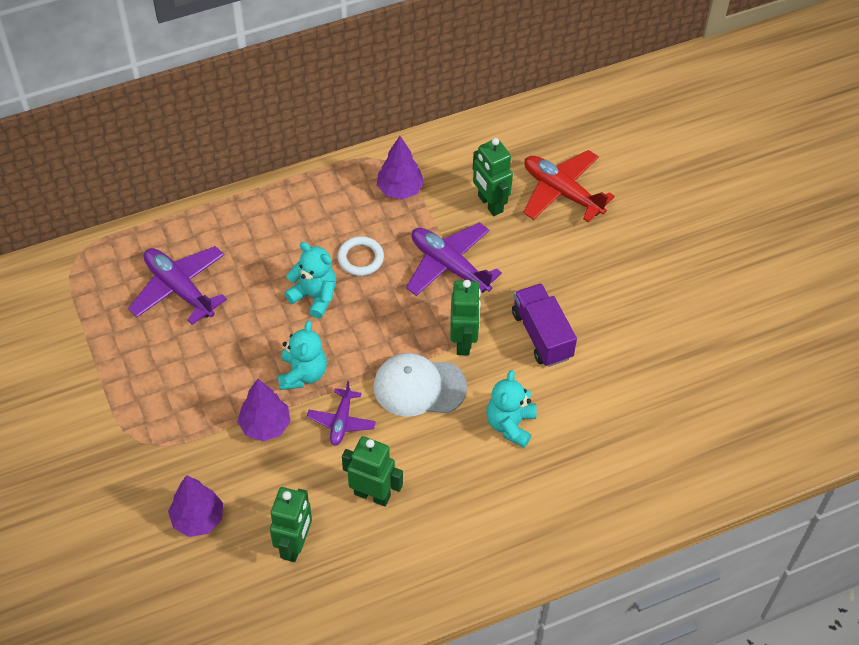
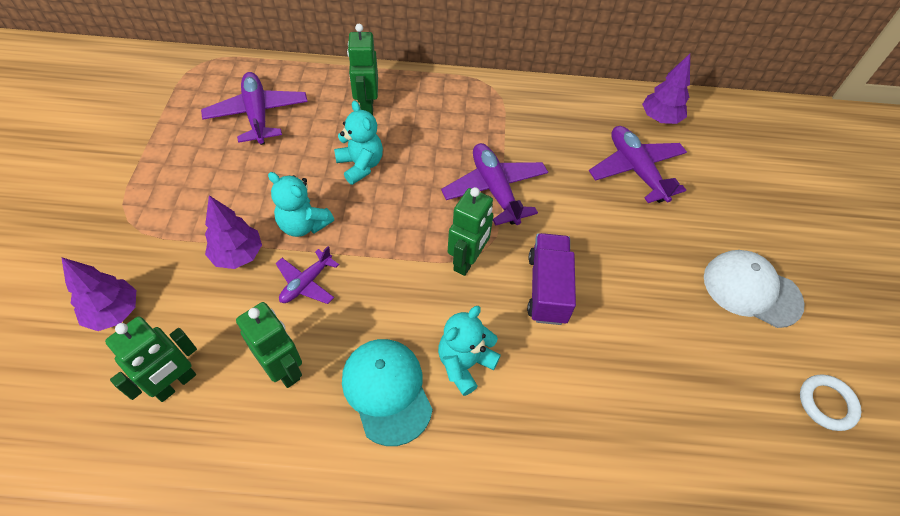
camera: 25 degrees right, 0 degrees up
(302, 374) = (303, 225): turquoise teddy bear -> turquoise teddy bear turned 90 degrees clockwise
(360, 258) = (420, 151): white ring -> white ring (827, 404)
(400, 189) = (489, 112): purple tree -> purple tree (660, 118)
(419, 387) = (399, 284): white cap -> white cap (751, 290)
(463, 472) = (387, 390): none -> turquoise cap
(490, 204) = (562, 154): green robot -> green robot (367, 107)
(562, 192) = (636, 170): red plane -> purple plane

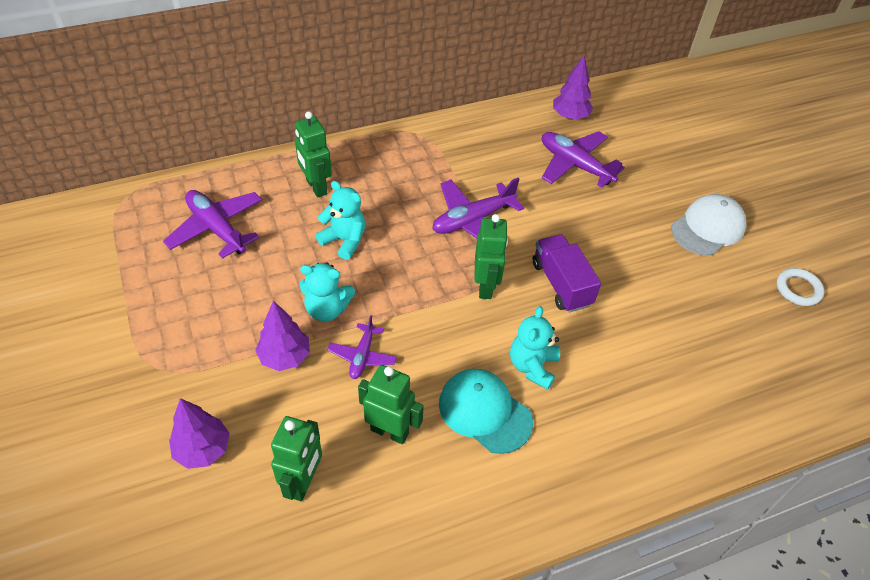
camera: 25 degrees left, 5 degrees down
(495, 189) = (472, 220): purple plane -> purple plane turned 75 degrees counterclockwise
(751, 290) = (708, 228): white cap -> white cap turned 135 degrees clockwise

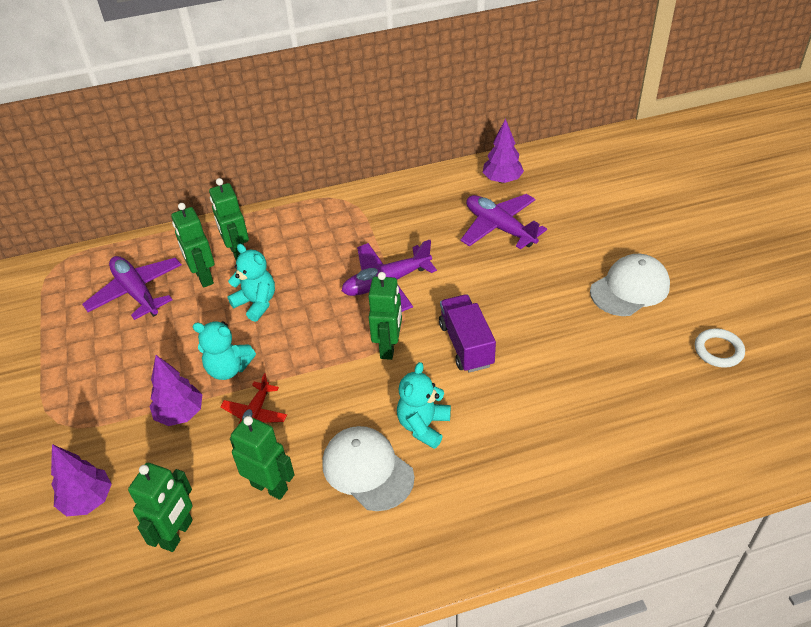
camera: 10 degrees right, 5 degrees down
(284, 212) = (203, 277): none -> green robot
(362, 356) = (255, 414): purple plane -> red plane
(484, 412) = (367, 470): turquoise cap -> white cap

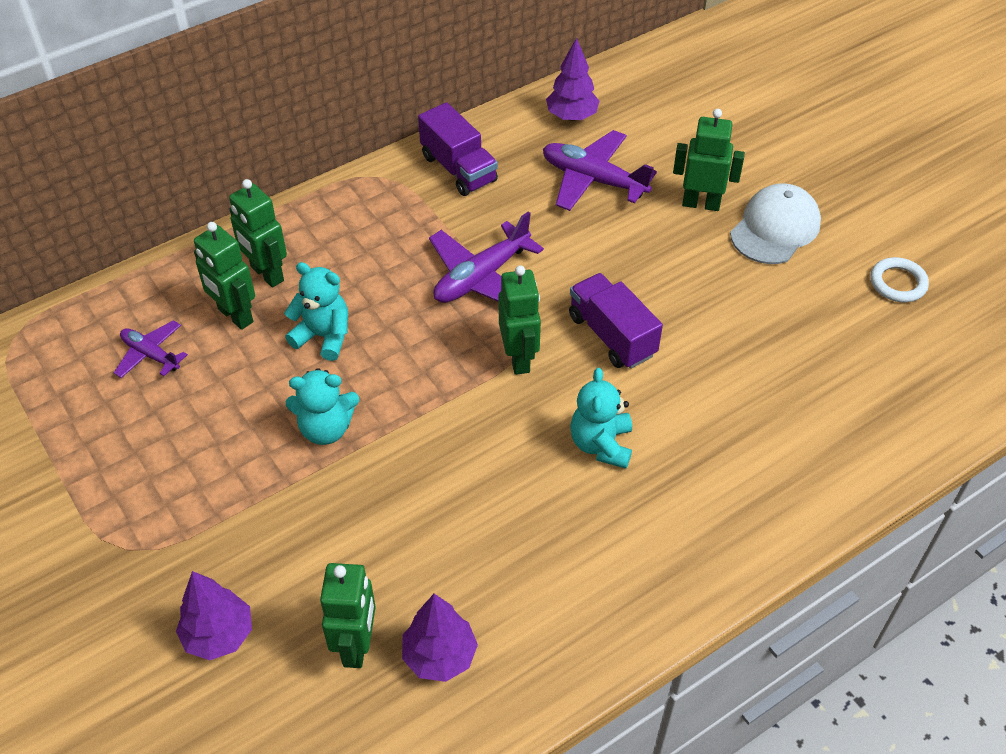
camera: 20 degrees left, 5 degrees up
(136, 292) = (151, 355): purple plane -> purple plane, size x0.59
(180, 414) = (289, 499): purple tree -> purple tree (439, 656)
(255, 414) = (387, 477): red plane -> none
(269, 487) = (446, 561): green robot -> green robot (701, 203)
(367, 470) = (556, 512): white cap -> none
(403, 203) = (458, 169): none -> purple truck

